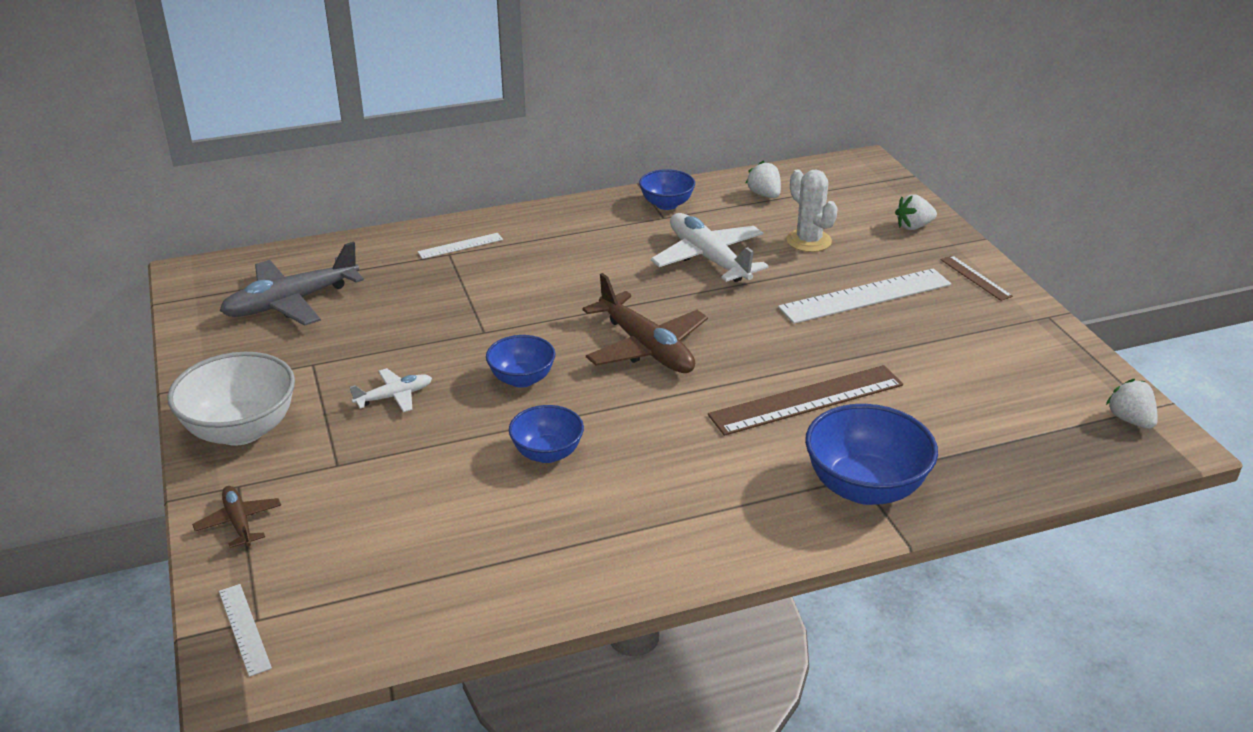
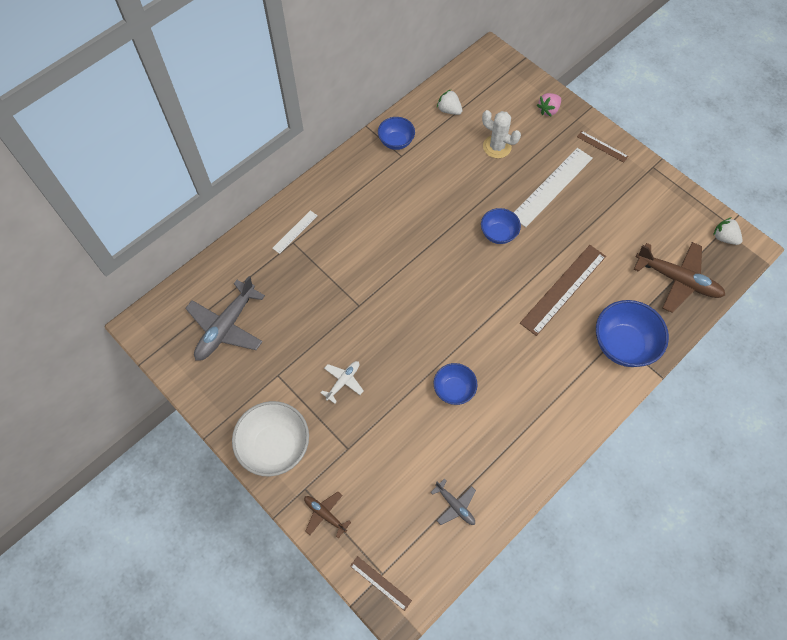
camera: 25 degrees left, 30 degrees up
(244, 629) = (380, 583): white ruler -> brown ruler
(438, 581) = (455, 505): none -> grey plane
(522, 379) = (405, 337): blue bowl -> blue bowl (498, 234)
(646, 348) = (457, 281): brown plane -> brown plane (677, 280)
(708, 258) = (448, 186): white plane -> none
(913, 226) = (548, 110): white strawberry -> pink strawberry

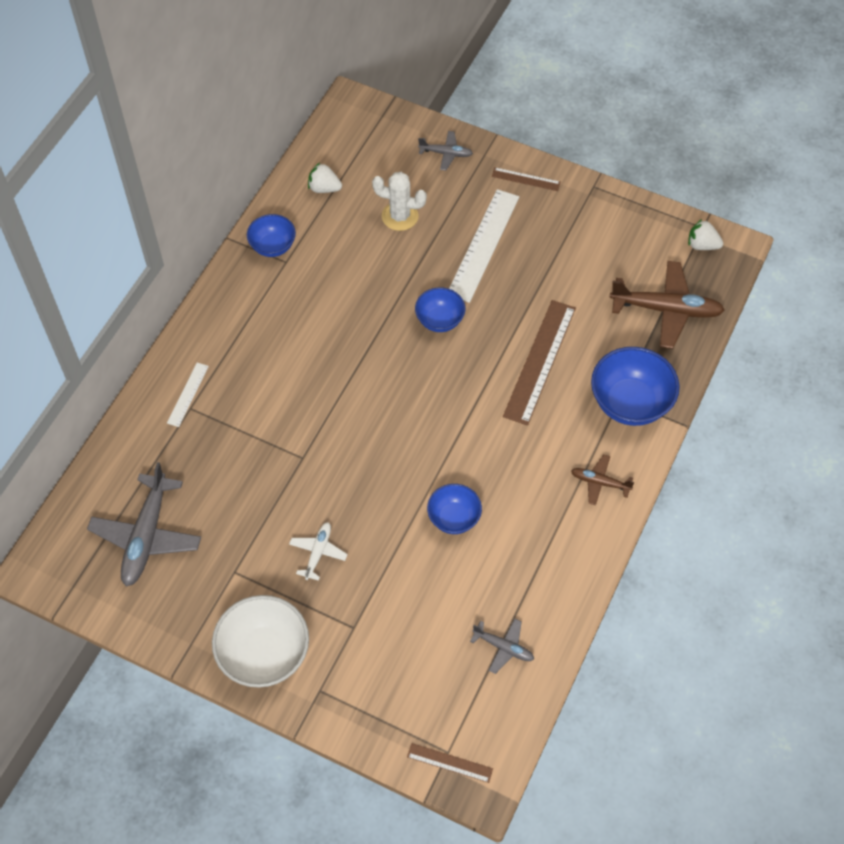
camera: 20 degrees left, 5 degrees down
(325, 514) = (355, 710): brown plane -> brown plane (599, 482)
(548, 110) = (446, 153): pink strawberry -> grey plane

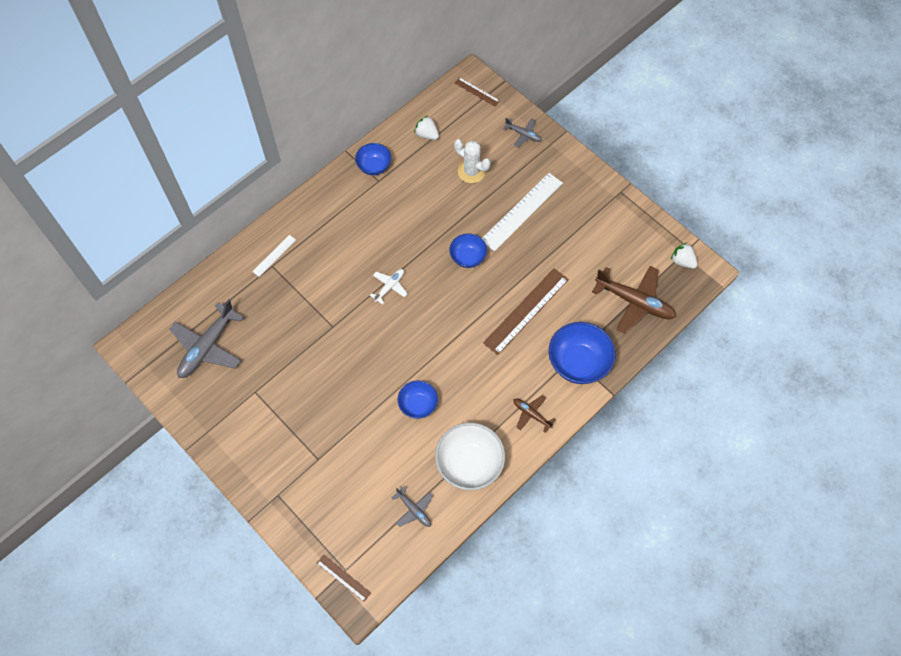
camera: 20 degrees right, 5 degrees up
(264, 655) = (251, 457): white bowl -> white bowl (469, 464)
(318, 552) = (316, 397): white plane -> white plane (390, 287)
(526, 179) = (573, 171): brown ruler -> brown ruler (477, 92)

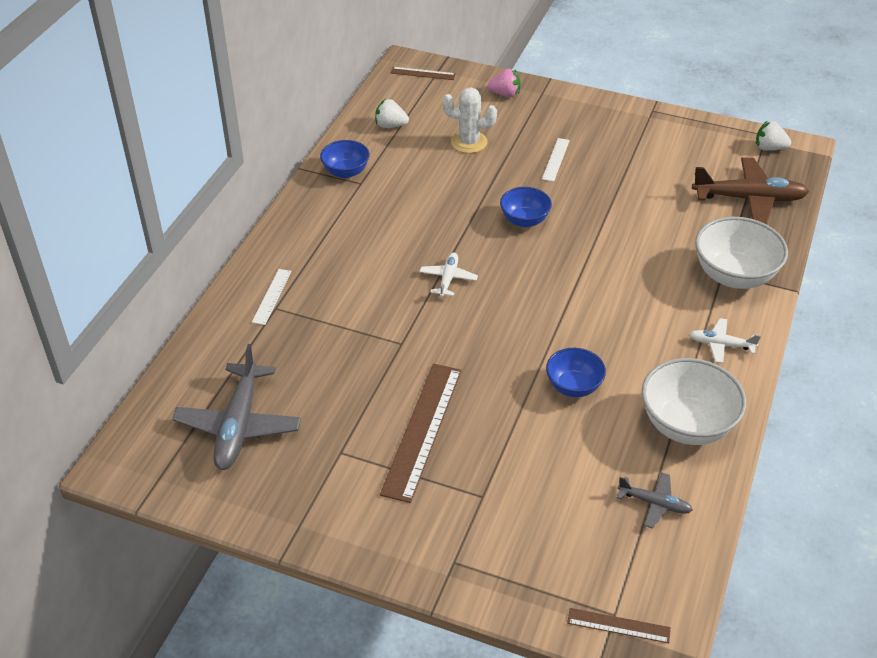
camera: 25 degrees left, 20 degrees down
(522, 211) = (555, 159): white ruler -> white ruler, size x0.50
(523, 135) = (505, 94): grey plane -> pink strawberry
(526, 311) = (633, 247): brown ruler -> brown ruler (422, 430)
(531, 414) = (721, 345): brown plane -> white plane
(578, 363) = (734, 276): blue bowl -> white bowl

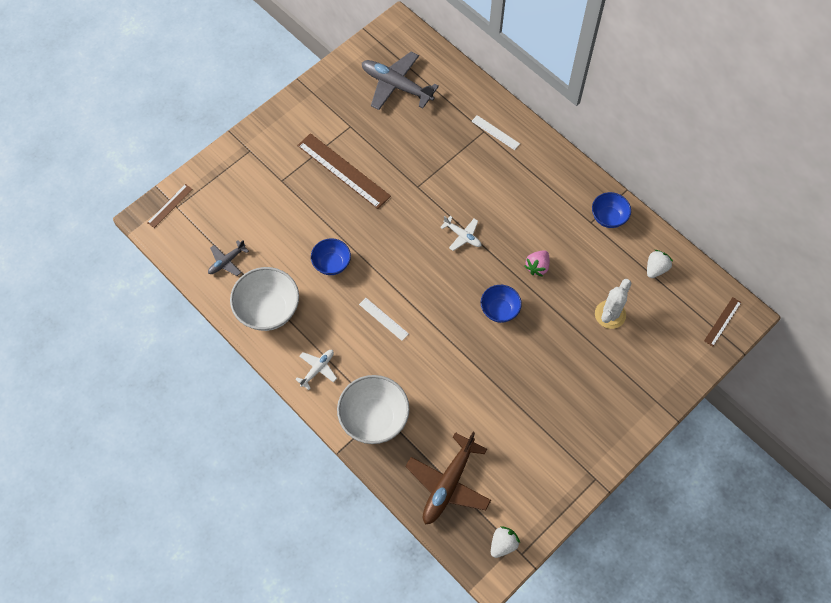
camera: 115 degrees right, 20 degrees up
(505, 94) = (666, 371): pink strawberry -> pink strawberry (537, 267)
(555, 159) = (561, 367): white ruler -> white ruler (383, 319)

